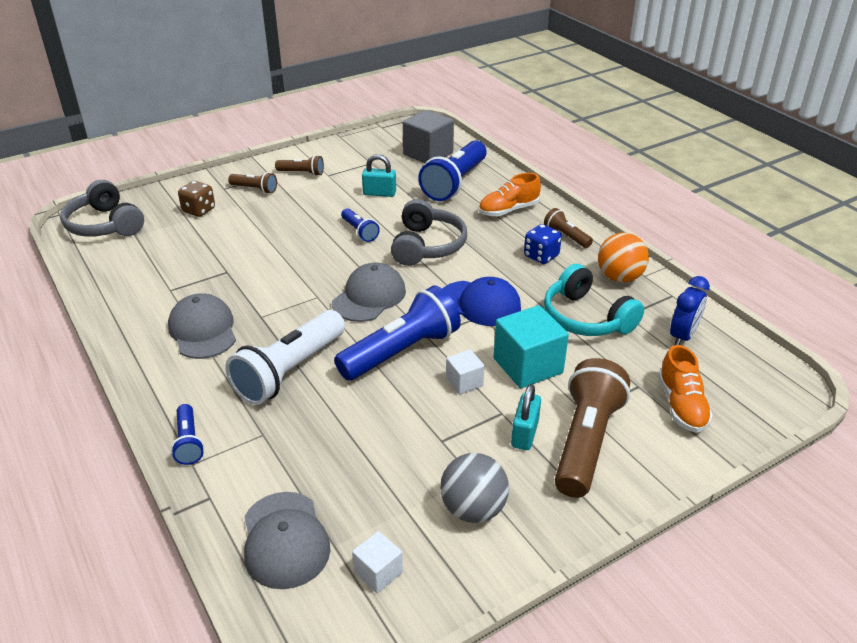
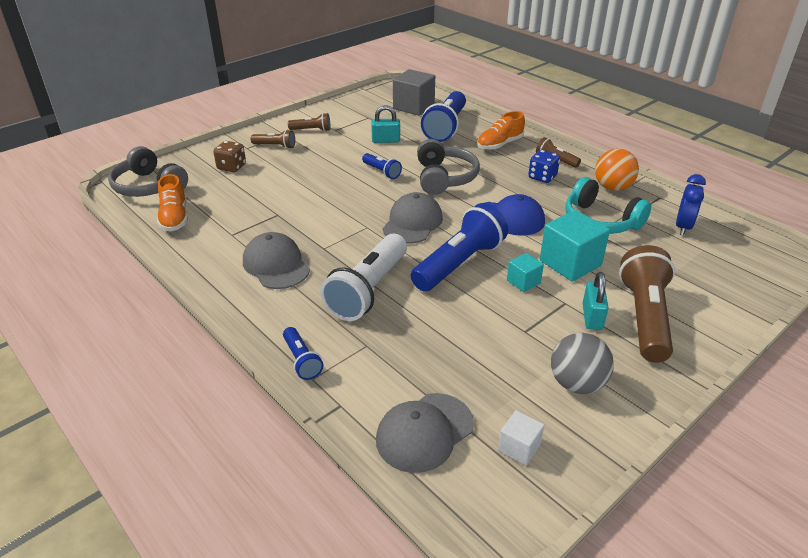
camera: 10 degrees left, 0 degrees up
(285, 540) = (424, 432): grey cap -> grey cap turned 75 degrees clockwise
(464, 382) = (523, 282): white cube -> turquoise cube
(681, 405) = (707, 280): orange shoe -> orange shoe (175, 218)

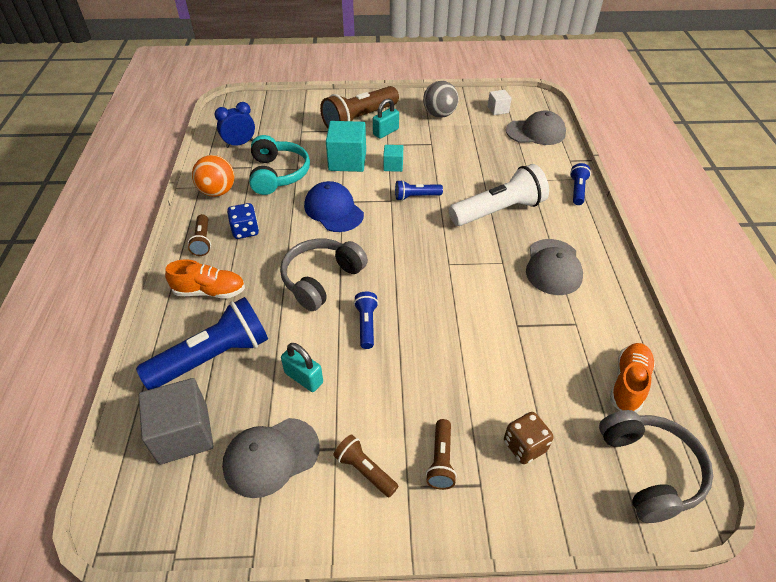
camera: 140 degrees left, 10 degrees up
(275, 146) = (441, 461): brown flashlight -> brown flashlight turned 135 degrees counterclockwise
(412, 222) = (408, 247): grey cap -> grey cap (271, 457)
(459, 263) = (416, 197): blue flashlight -> blue flashlight, size x0.49

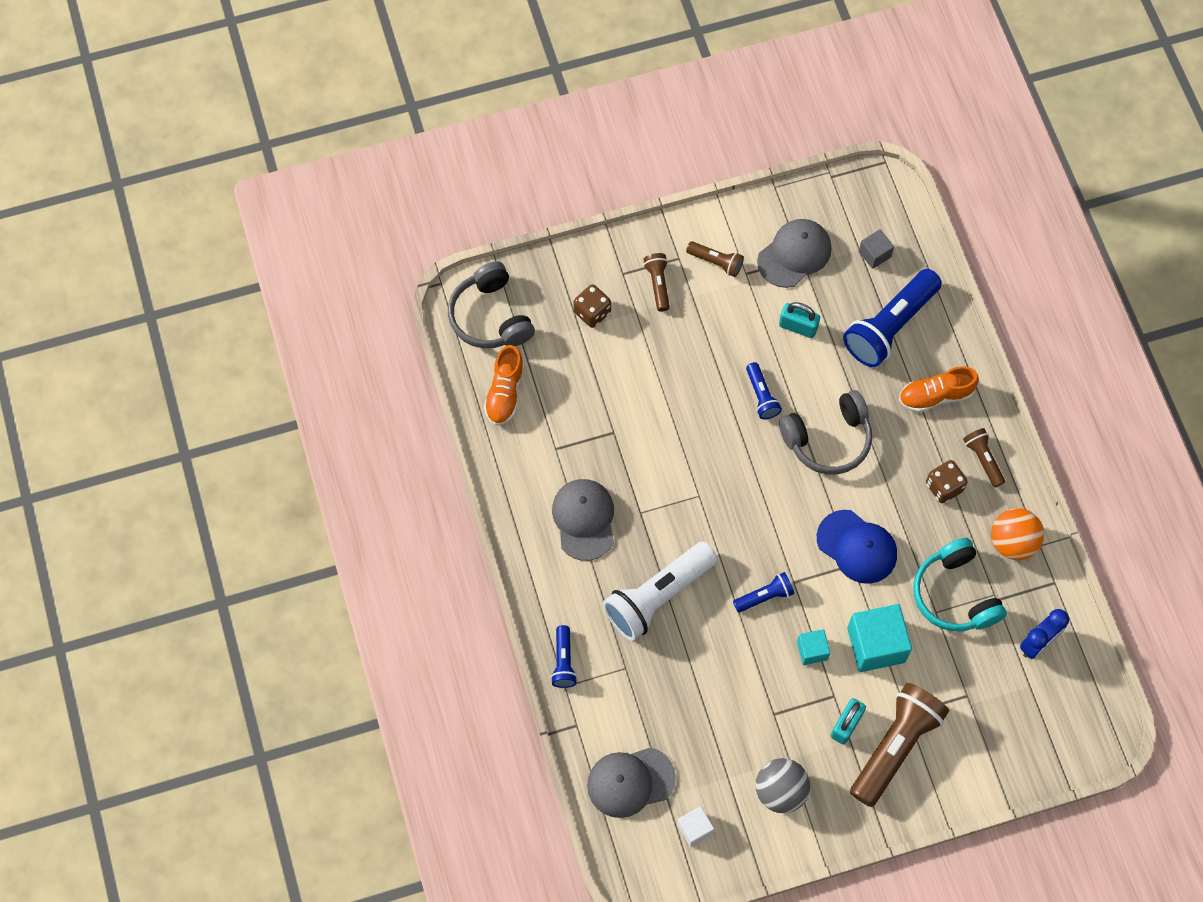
camera: 165 degrees right, 20 degrees up
(183, 434) = (874, 254): grey cube -> grey cube, size x0.53
(245, 231) = (944, 487): blue dice -> brown dice
(321, 279) = (828, 439): grey headphones -> grey headphones turned 45 degrees clockwise

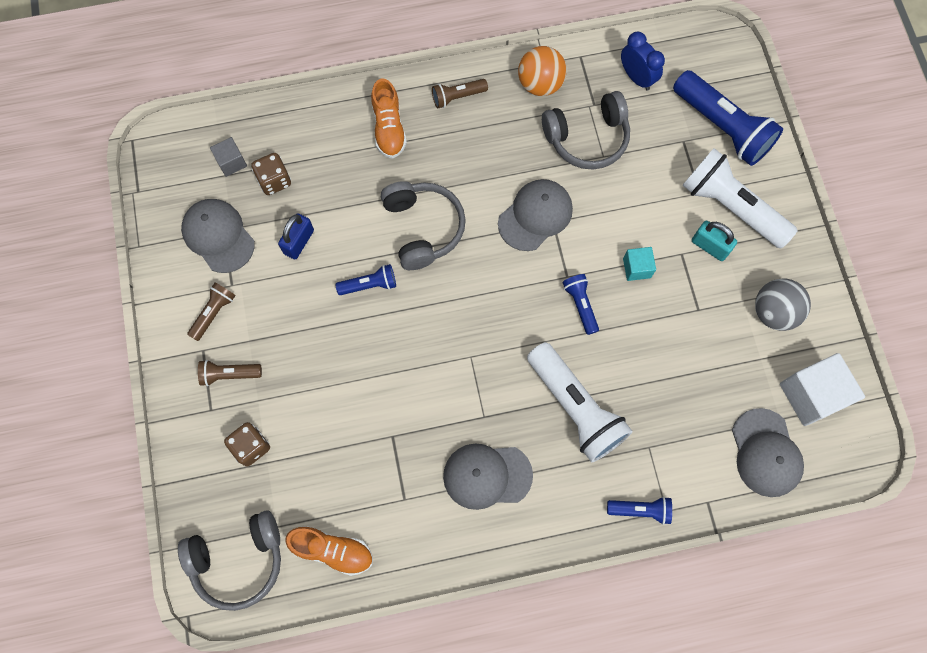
camera: 85 degrees left, 5 degrees up
(695, 829) = (811, 395): white cube -> white cube, size x1.88
(798, 326) = (299, 242): turquoise padlock -> blue padlock
(857, 547) = (535, 216): blue cap -> grey cap
(876, 645) = (633, 211): turquoise cube -> none
(889, 326) = (311, 159): blue flashlight -> blue flashlight (722, 127)
(895, 746) = (730, 206): brown flashlight -> white flashlight
(944, 487) = (481, 133): brown dice -> brown dice (274, 181)
(954, 594) = (587, 138): turquoise headphones -> grey headphones

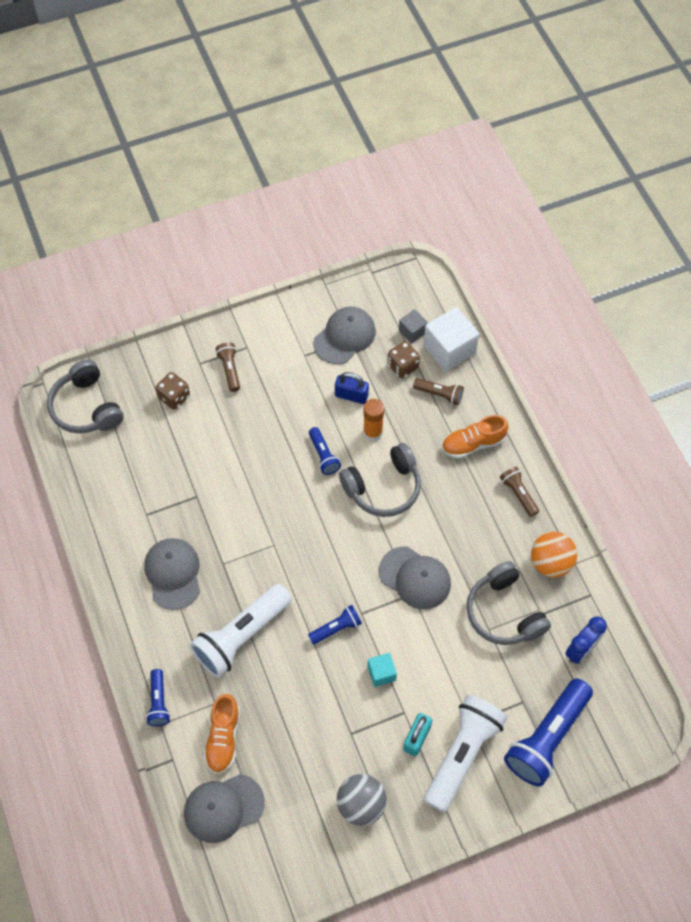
camera: 80 degrees right, 10 degrees down
(214, 313) = (278, 348): brown flashlight -> brown flashlight (439, 394)
(333, 550) = (100, 470): orange shoe -> orange shoe (223, 738)
(351, 227) = (372, 432): none -> orange glue stick
(811, 395) = (284, 847): white cube -> white cube (449, 349)

